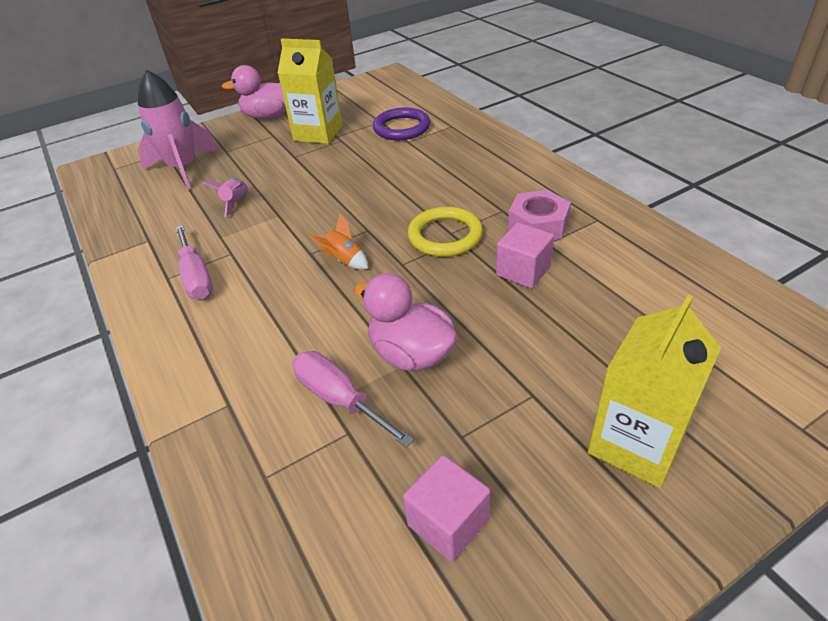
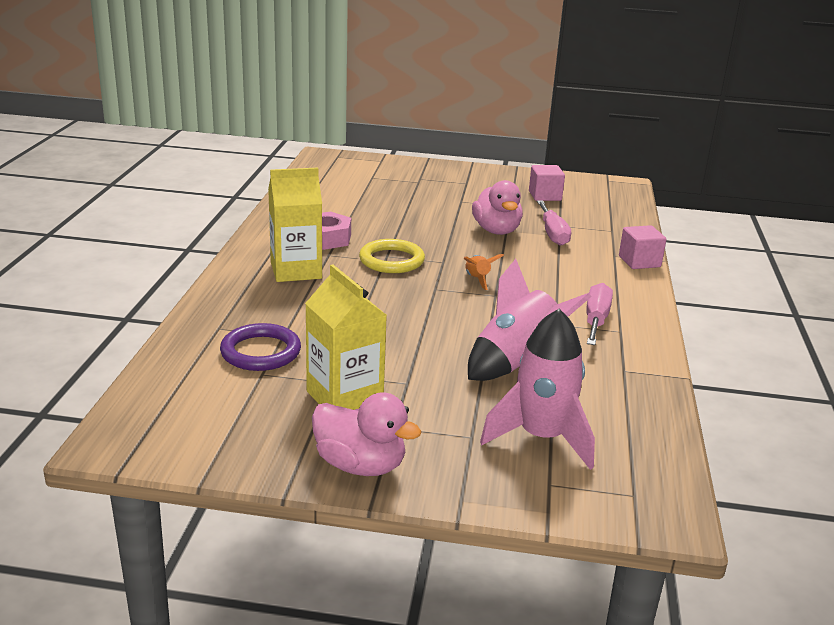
camera: 145 degrees left, 15 degrees down
(236, 203) = (516, 362): pink rocket -> pink rocket, size x2.16
(523, 271) = (382, 228): pink cube -> pink cube (639, 261)
(636, 443) = (445, 180): yellow carton -> yellow carton (296, 270)

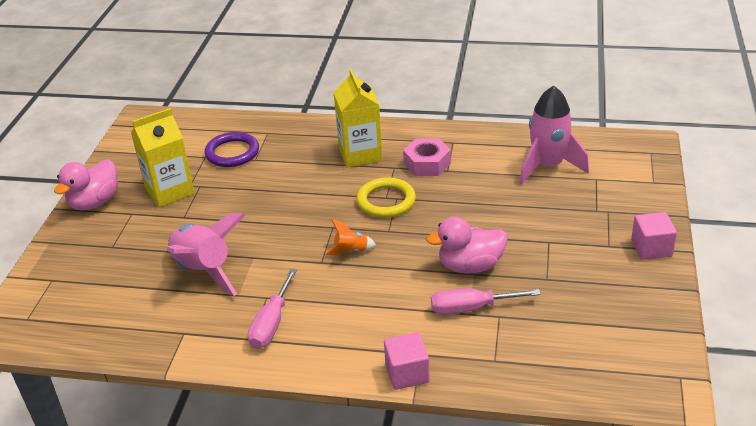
camera: 95 degrees right, 10 degrees up
(541, 437) = (101, 279): pink rocket -> pink rocket (548, 166)
(545, 196) = (590, 309): pink cube -> pink cube (651, 248)
(596, 320) = (271, 324): pink screwdriver -> pink screwdriver turned 90 degrees clockwise

